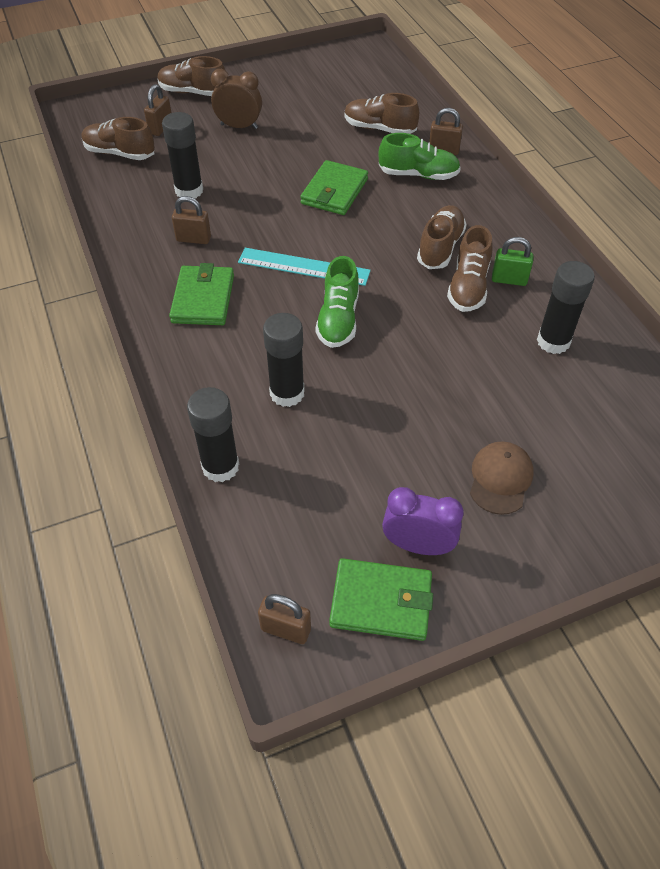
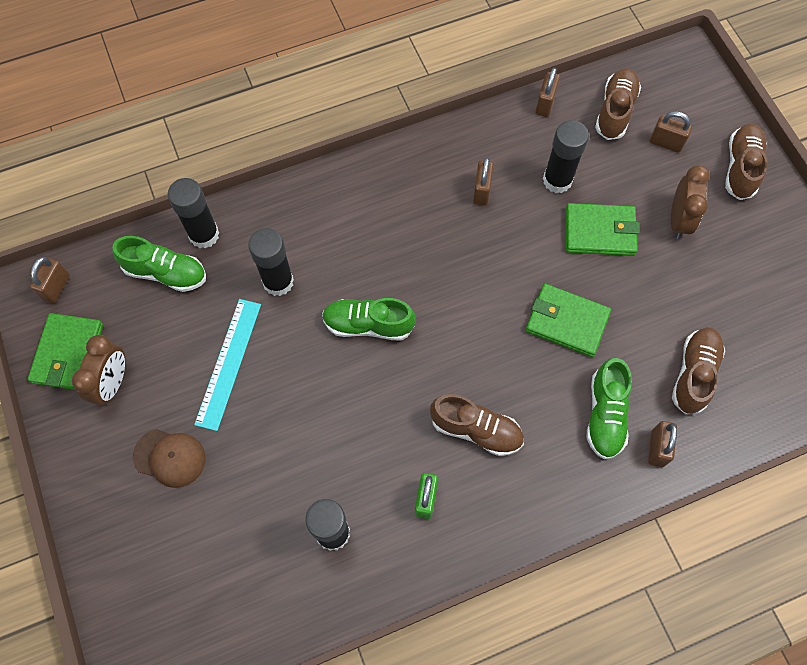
camera: 90 degrees right, 15 degrees up
(100, 195) = (545, 104): none -> brown padlock
(203, 299) = (397, 206): green wallet -> green wallet (600, 232)
(270, 503) = (165, 272): none -> green shoe
(304, 266) = (443, 292): turquoise ruler -> turquoise ruler (229, 363)
(418, 545) = (113, 383): purple clock -> brown clock
(468, 287) = (414, 454): brown shoe -> none

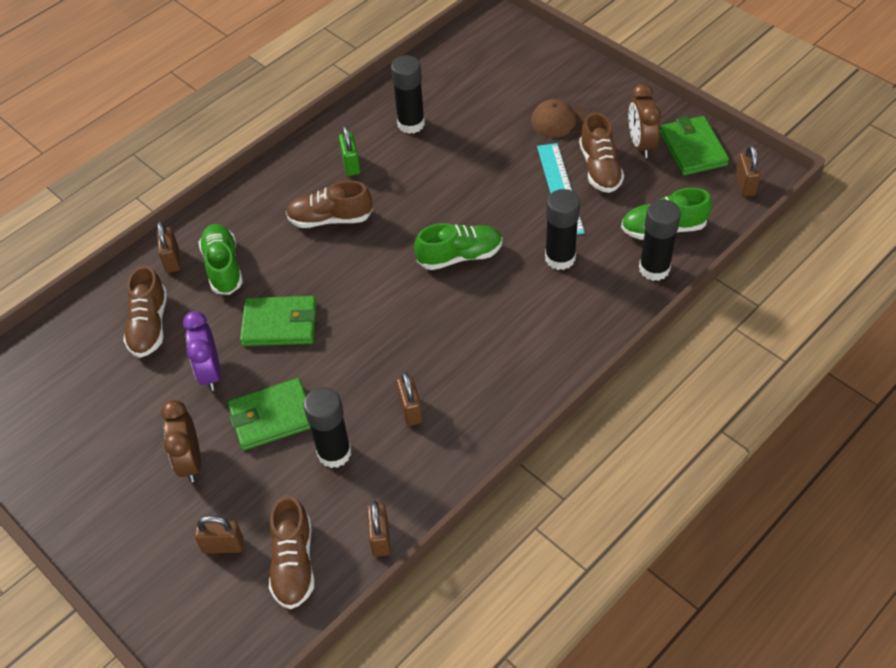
camera: 160 degrees right, 15 degrees down
(644, 297) = (210, 372): none -> purple clock
(741, 168) = (129, 549): brown shoe -> brown shoe (600, 168)

